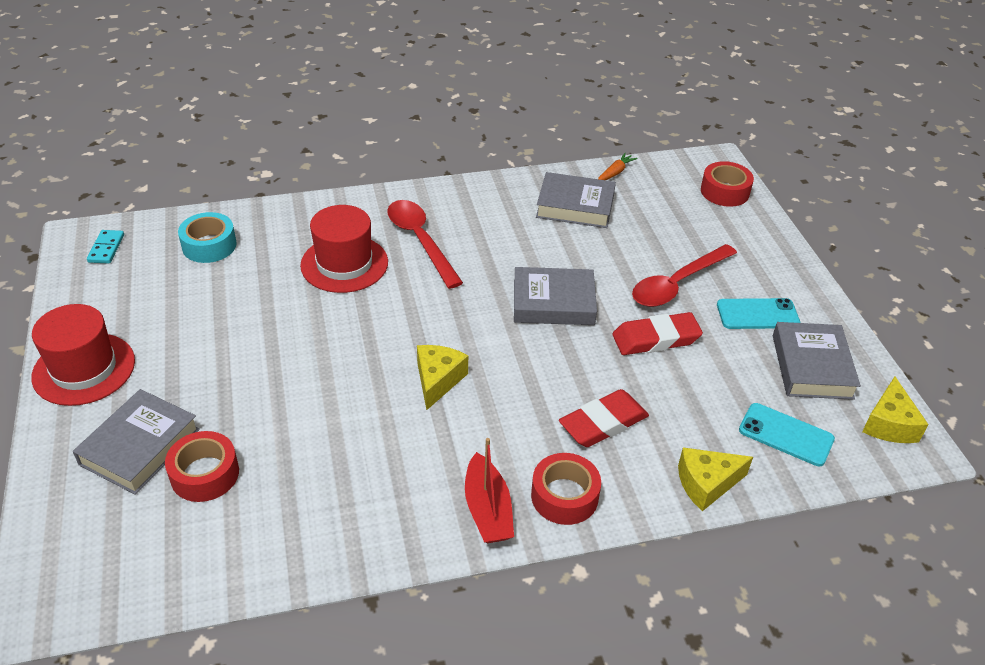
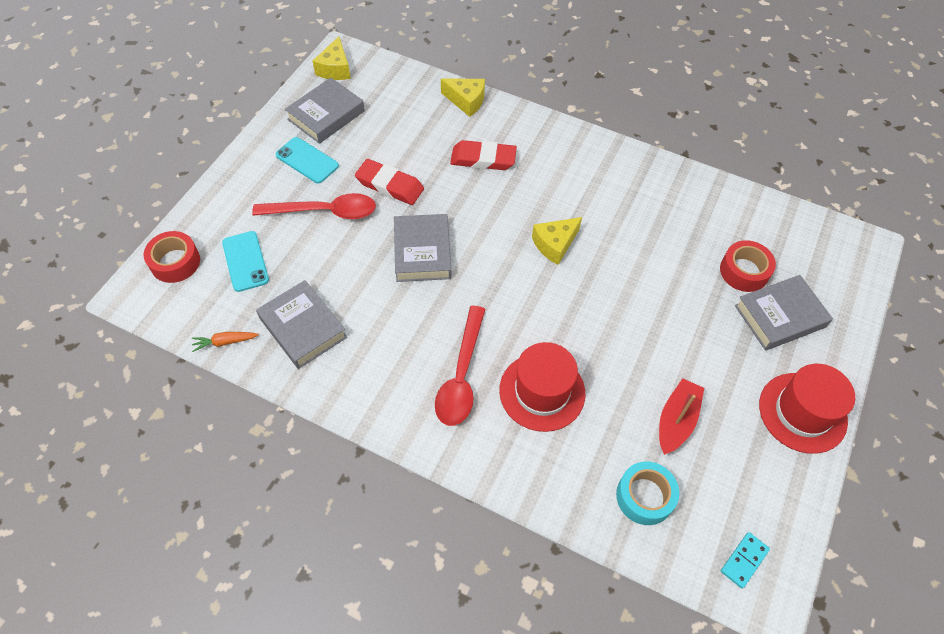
camera: 140 degrees left, 15 degrees up
(488, 509) = (592, 156): red boat -> red boat (676, 420)
(553, 302) = (422, 252): grey book -> grey book turned 45 degrees clockwise
(564, 496) = (545, 138): red tape -> none
(786, 435) = (394, 96): turquoise phone -> turquoise phone (245, 261)
(889, 424) = (335, 69): yellow cheese -> yellow cheese turned 135 degrees clockwise

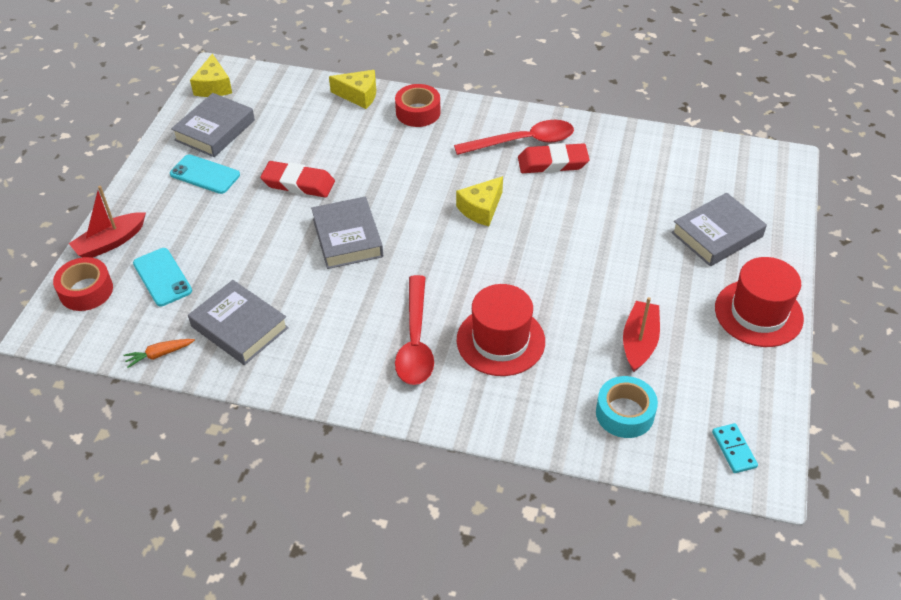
camera: 10 degrees left, 10 degrees down
(207, 216) = (110, 242): none -> red boat
(324, 211) = (235, 218): red spoon -> red spoon (523, 142)
(483, 159) = (389, 144): red eraser -> red eraser (552, 163)
(744, 271) = (673, 201): red tape -> red tape (418, 112)
(744, 560) = (733, 449): turquoise domino -> turquoise domino turned 45 degrees counterclockwise

